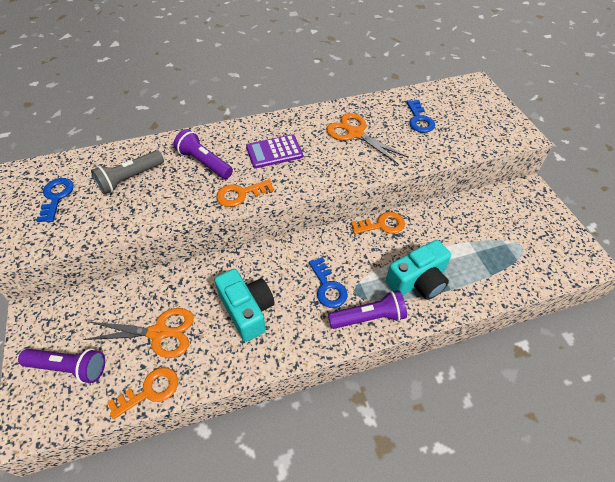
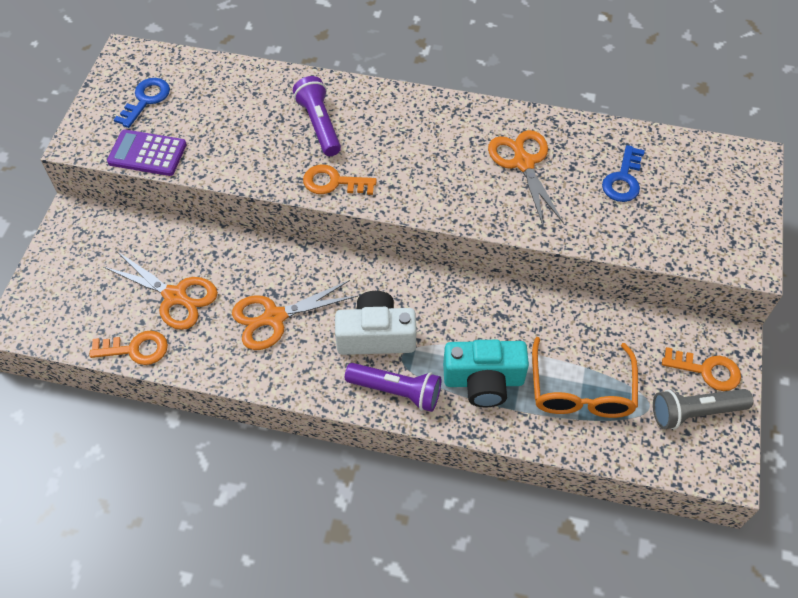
camera: 30 degrees right, 5 degrees up
(69, 367) = (77, 288): purple flashlight -> none
(130, 178) = (230, 110): grey flashlight -> grey flashlight (695, 412)
(247, 310) = (274, 317): turquoise camera -> orange scissors
(274, 152) = (407, 145): purple calculator -> purple calculator (147, 153)
(328, 287) = (376, 336): blue key -> white camera
(382, 225) = (492, 295): orange key -> orange key (706, 370)
(478, 256) = (581, 389): none -> orange glasses

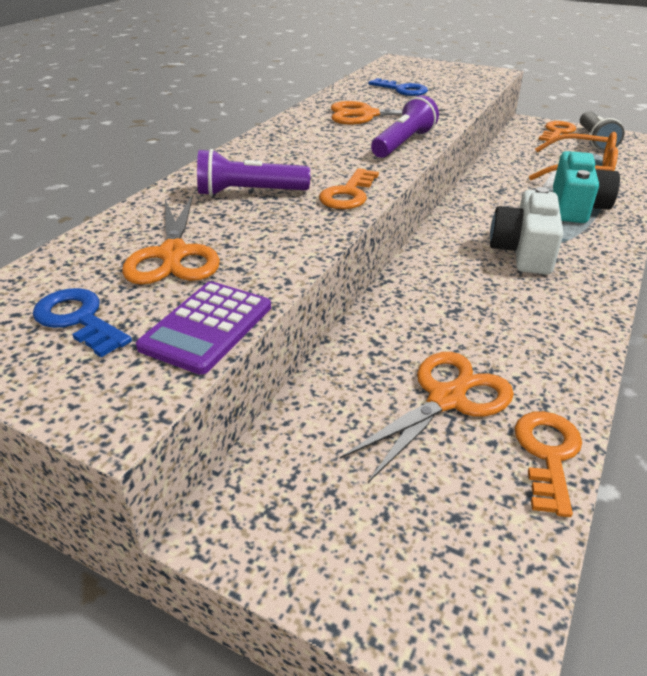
camera: 75 degrees left, 20 degrees down
(274, 317) = (494, 313): orange scissors -> orange scissors (173, 254)
(396, 391) = (595, 249): purple flashlight -> purple flashlight (403, 143)

